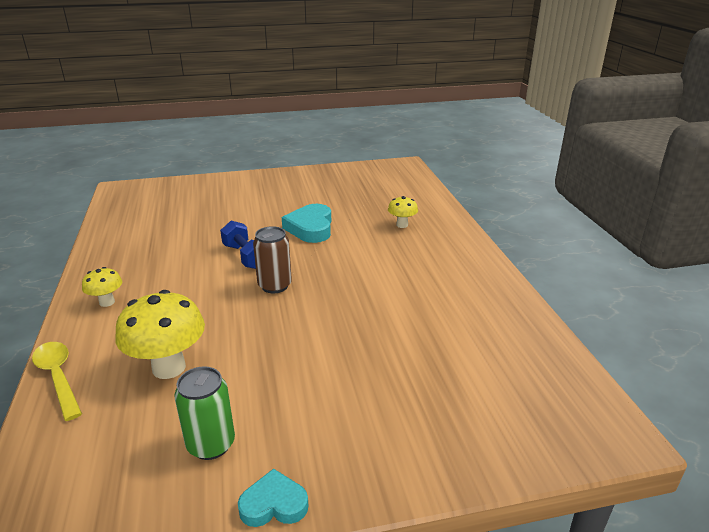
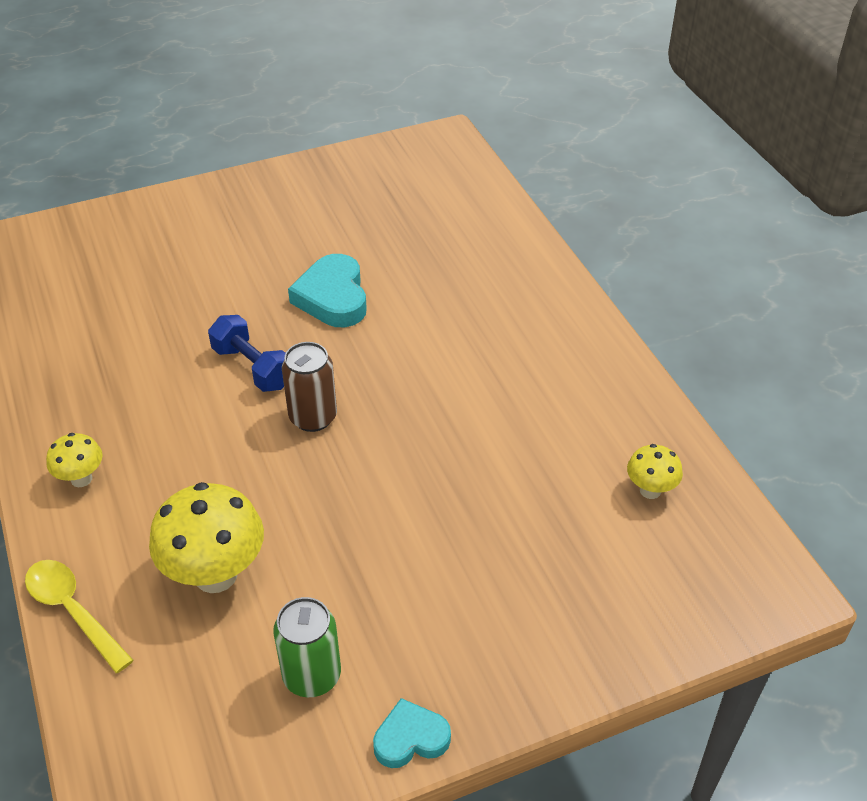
camera: 10 degrees left, 15 degrees up
(402, 225) = (468, 275): yellow mushroom -> yellow mushroom (650, 490)

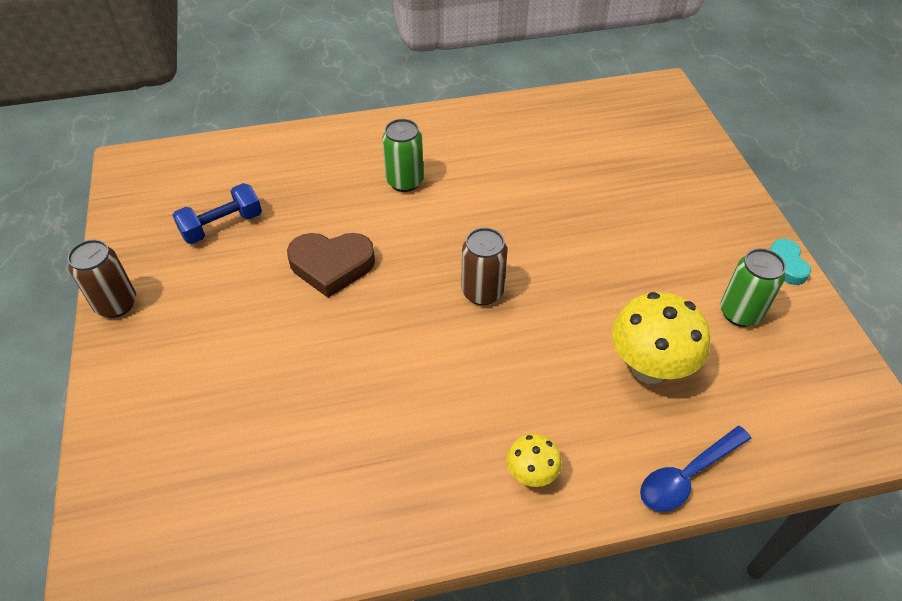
camera: 80 degrees left, 5 degrees up
(73, 611) = (687, 475): yellow spoon -> blue spoon
(252, 367) = (410, 331): blue dumbbell -> blue dumbbell (222, 226)
(265, 178) = (116, 304): none -> brown can
(333, 297) = (331, 266): turquoise heart -> brown heart
(475, 331) = (405, 181): none -> green can
(650, 490) = (583, 123): yellow mushroom -> none

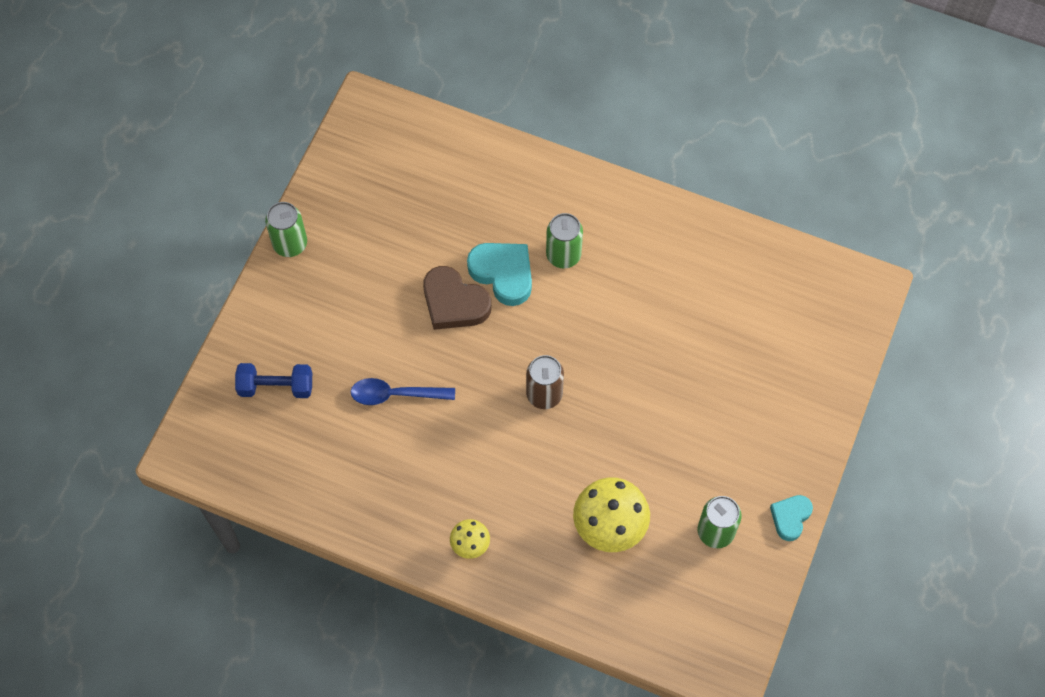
camera: 35 degrees right, 15 degrees up
(116, 304) = (290, 244): brown can -> green can
(222, 226) = (399, 215): blue dumbbell -> blue dumbbell (276, 387)
(361, 221) = (503, 274): none -> turquoise heart
(687, 475) = (566, 612): blue spoon -> blue spoon (395, 394)

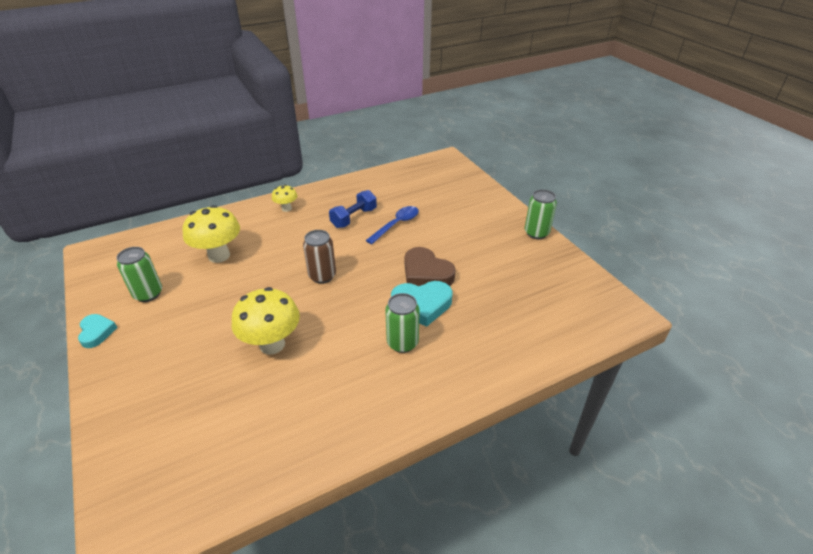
camera: 130 degrees right, 25 degrees down
(276, 387) = (449, 193): blue dumbbell -> blue dumbbell (354, 218)
(454, 303) = (426, 273): brown heart -> brown heart turned 120 degrees counterclockwise
(661, 355) = (272, 344): none -> yellow mushroom

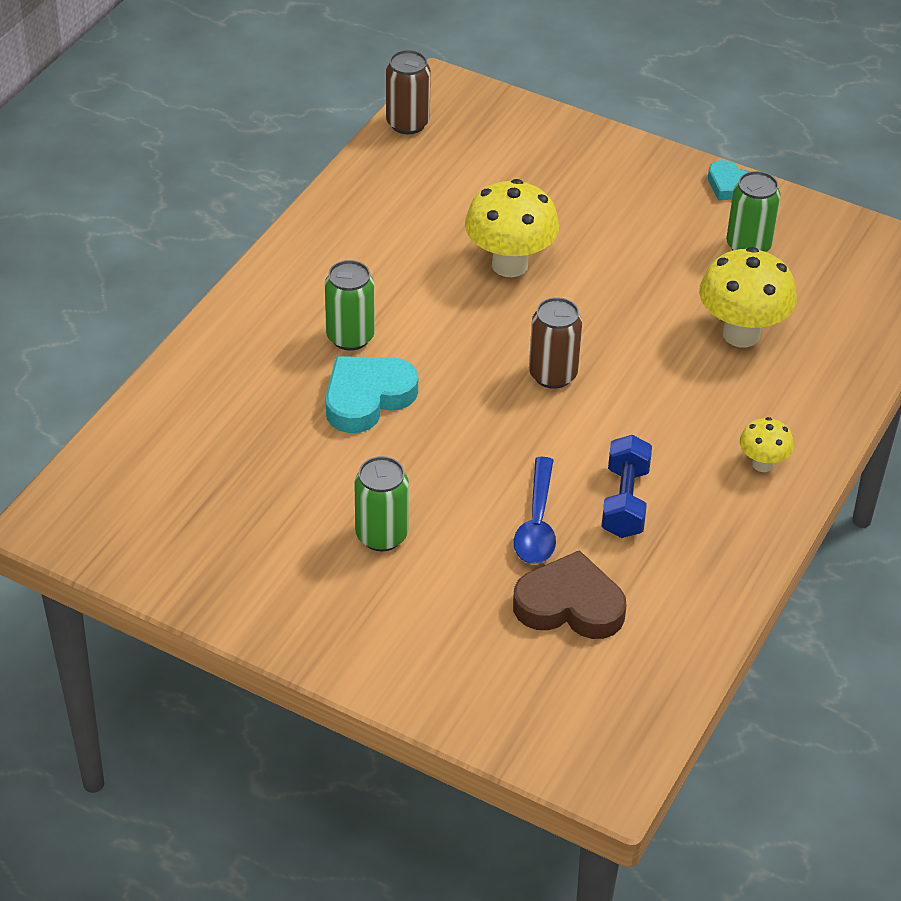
camera: 145 degrees right, 5 degrees up
(196, 513) = (407, 123): none -> brown can
(426, 273) = (403, 451): brown heart -> brown heart (570, 605)
(536, 233) = (271, 627): green can -> green can (381, 535)

